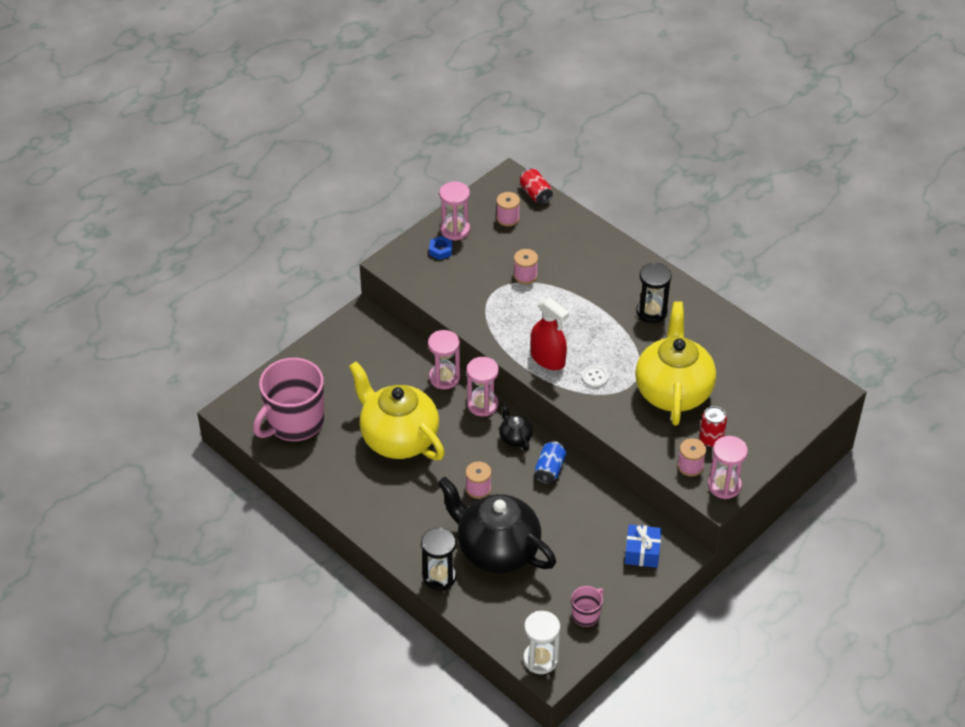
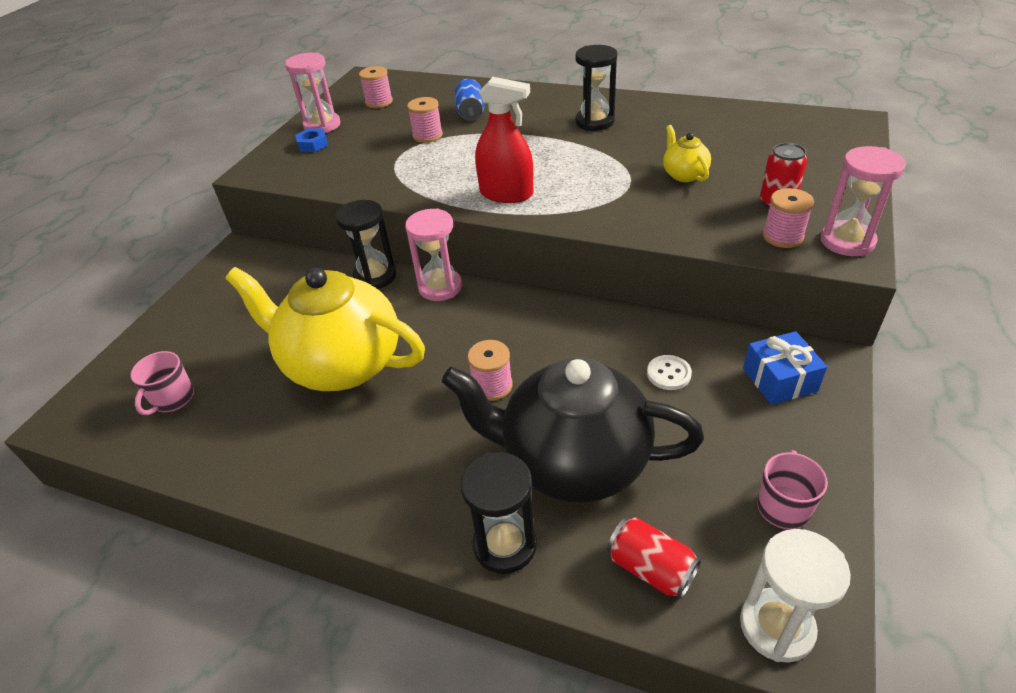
camera: 20 degrees left, 5 degrees down
(294, 422) = (172, 399): pink mug -> pink mug, size x0.45
(444, 378) = (375, 276): pink hourglass -> black hourglass
(515, 438) = (505, 307): black teapot -> none
(535, 193) = (398, 79): red can -> red can (651, 568)
(550, 469) = (575, 326): blue can -> blue can (470, 112)
(595, 377) = (579, 192): white button -> white button (668, 374)
(673, 391) = (684, 174): yellow teapot -> yellow teapot, size x0.42

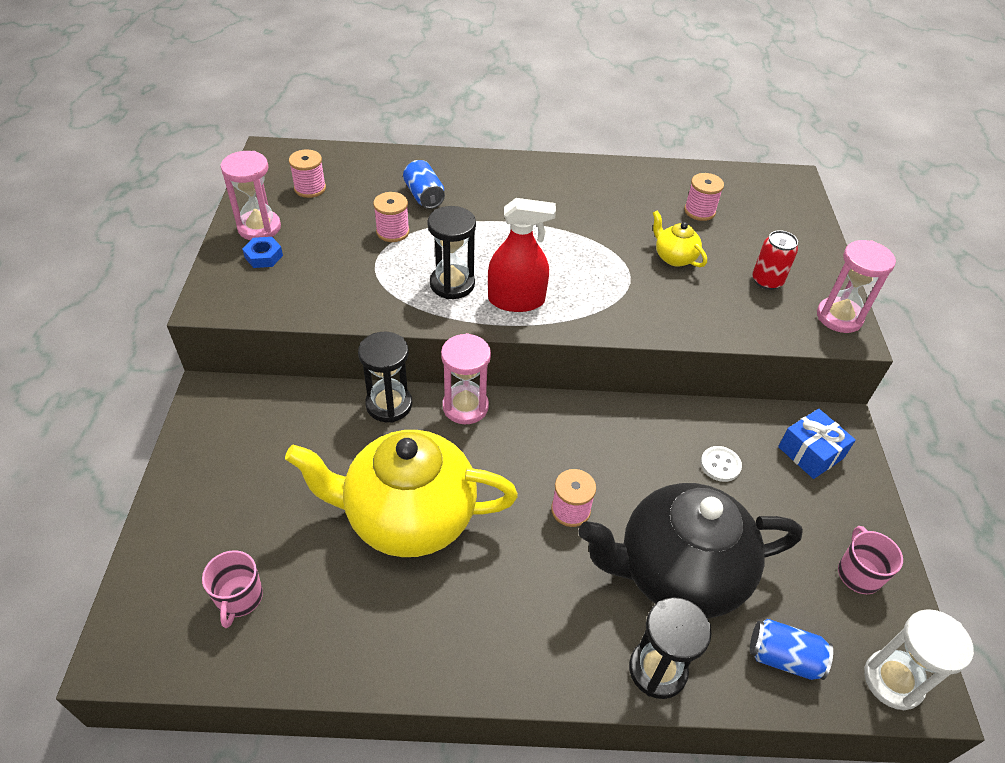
camera: 25 degrees left, 5 degrees up
(594, 122) = (560, 198): black hourglass -> black hourglass (452, 284)
(651, 568) = (783, 657): red can -> blue can
(782, 236) = (787, 319): pink spool -> pink spool (699, 211)

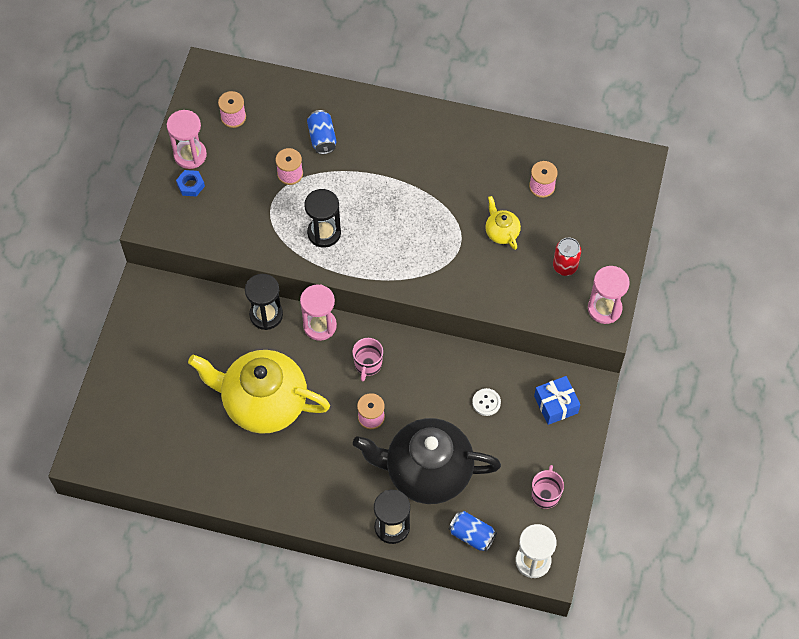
camera: 15 degrees right, 15 degrees up
(239, 598) = (152, 437): pink mug -> pink mug (368, 364)
(516, 300) = (367, 255): red spray bottle -> none

